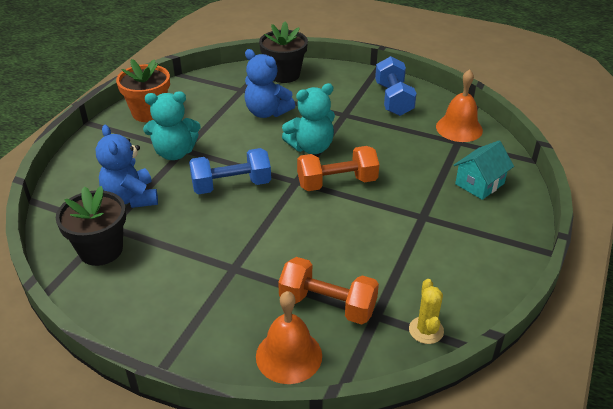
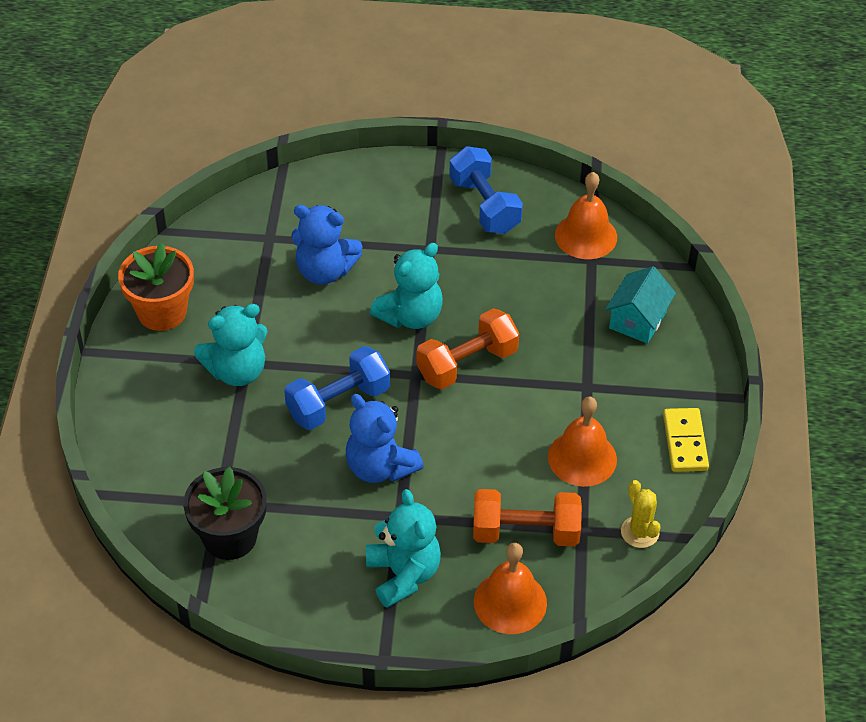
camera: 20 degrees left, 10 degrees up
(131, 198) = (222, 455): blue teddy bear -> blue teddy bear (380, 467)
(212, 310) = (403, 574): none -> turquoise teddy bear
(284, 74) = (315, 195): black flower pot -> none
(398, 263) = (582, 458): none -> orange bell
(490, 272) = (685, 442): none -> yellow domino

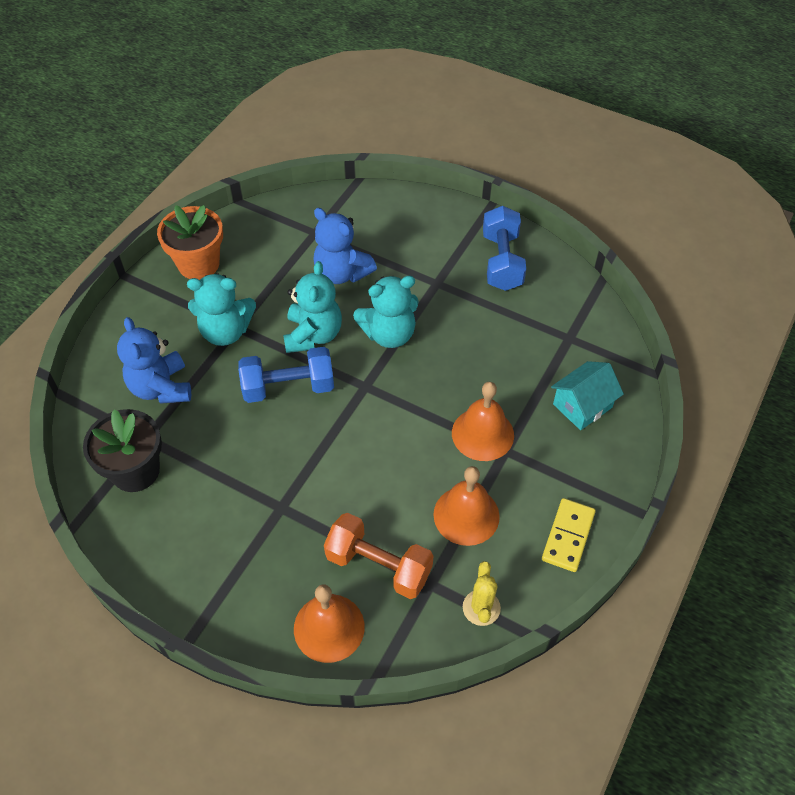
camera: 25 degrees right, 5 degrees up
(380, 467) = (289, 456): blue teddy bear -> blue teddy bear (161, 388)
(403, 574) = (253, 562): turquoise teddy bear -> turquoise teddy bear (313, 335)
(467, 364) = (413, 392): orange dumbbell -> none
(586, 236) = (575, 315): orange bell -> orange bell (482, 434)

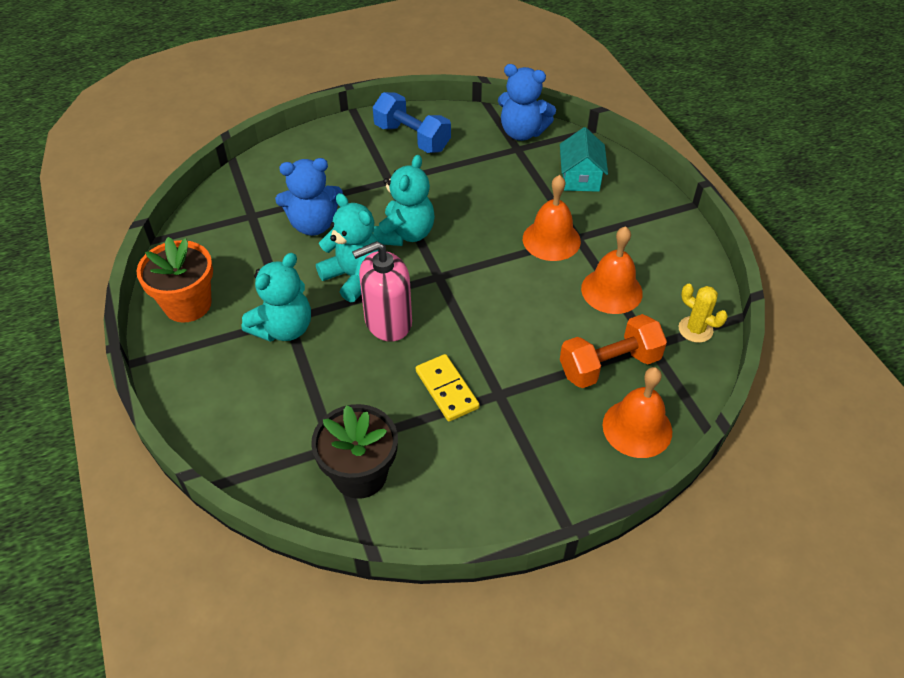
camera: 50 degrees left, 5 degrees down
(161, 388) = (291, 406): blue teddy bear -> blue teddy bear (522, 132)
(288, 387) = (388, 322): blue dumbbell -> pink soap dispenser
(568, 536) = (678, 250): yellow domino -> yellow domino (447, 389)

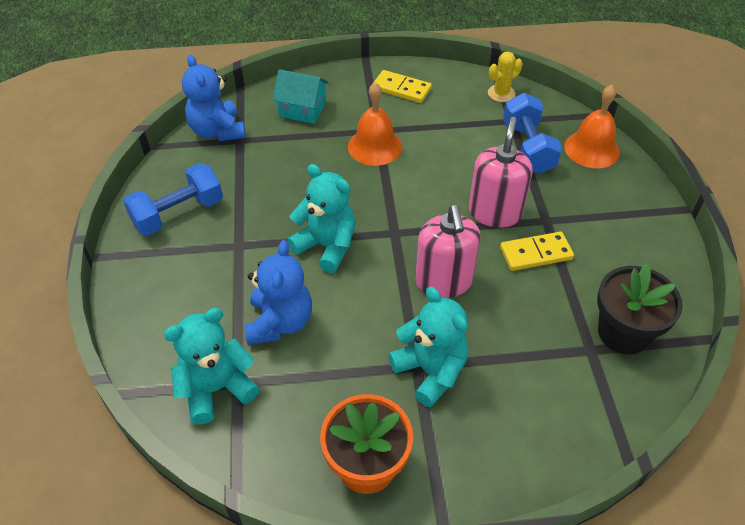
camera: 75 degrees left, 0 degrees up
(354, 277) = (374, 298): turquoise teddy bear -> turquoise teddy bear (216, 388)
(493, 348) = (495, 212): none -> pink soap dispenser
(522, 132) = (217, 131): blue teddy bear -> blue teddy bear turned 120 degrees clockwise
(609, 365) = (528, 148): orange dumbbell -> blue dumbbell
(611, 290) = (447, 126): orange bell -> none
(654, 243) = (401, 89): none -> yellow domino

